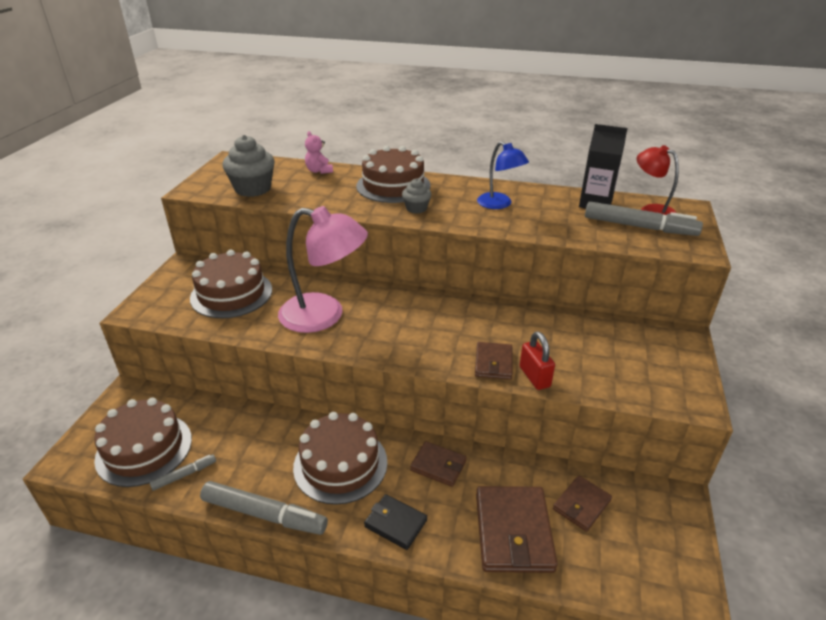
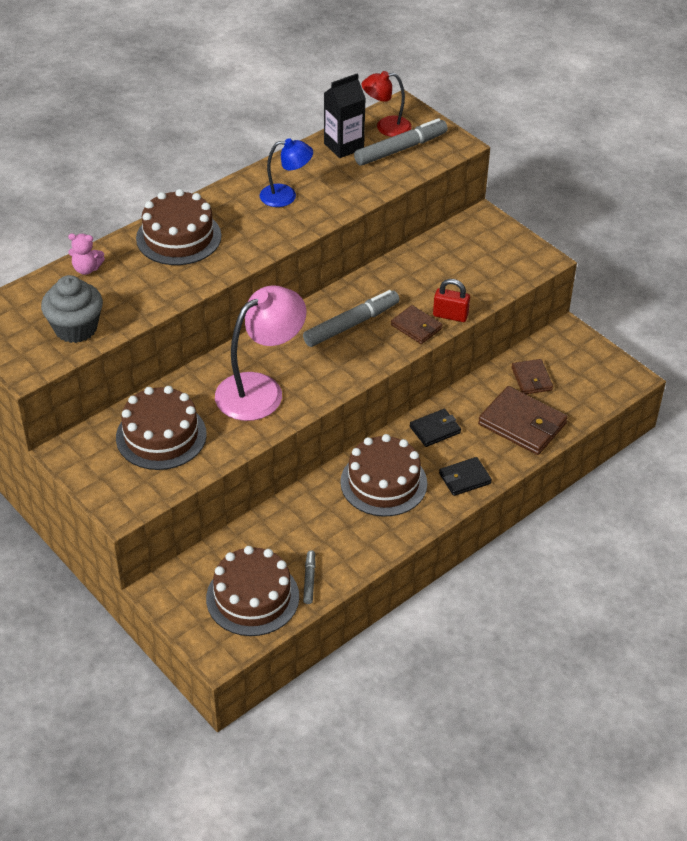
camera: 55 degrees left, 10 degrees up
(264, 514) = (394, 546): grey marker -> grey marker (351, 324)
(416, 208) = (239, 245): grey cupcake -> none
(438, 466) = (435, 430): brown wallet -> black wallet

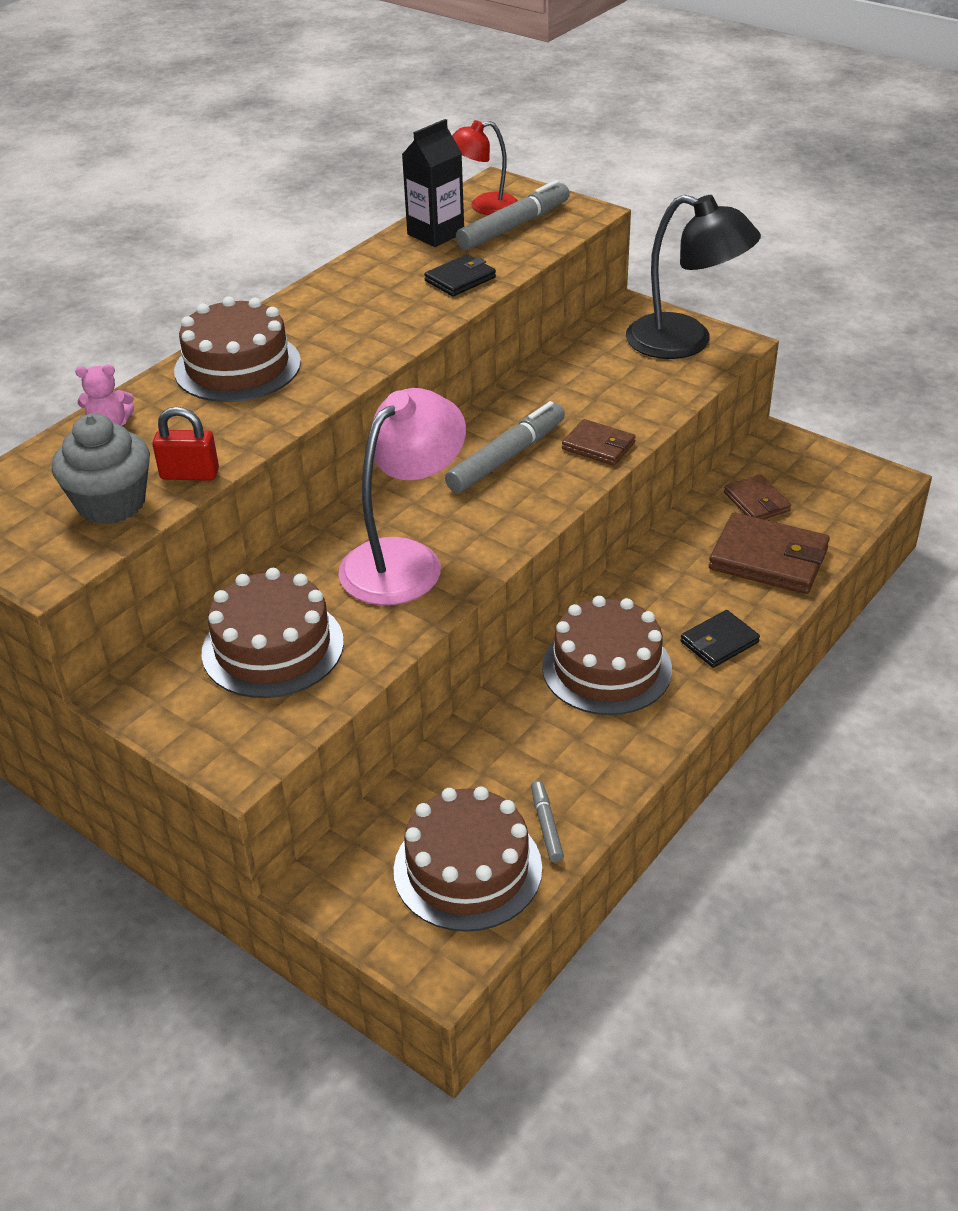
camera: 10 degrees left, 5 degrees down
(286, 196) = (376, 298): blue lamp -> none
(435, 430) = (652, 586): black wallet -> black wallet (460, 279)
(450, 315) = (639, 425): red padlock -> red padlock (190, 474)
(508, 252) = (685, 342): none -> black lamp

